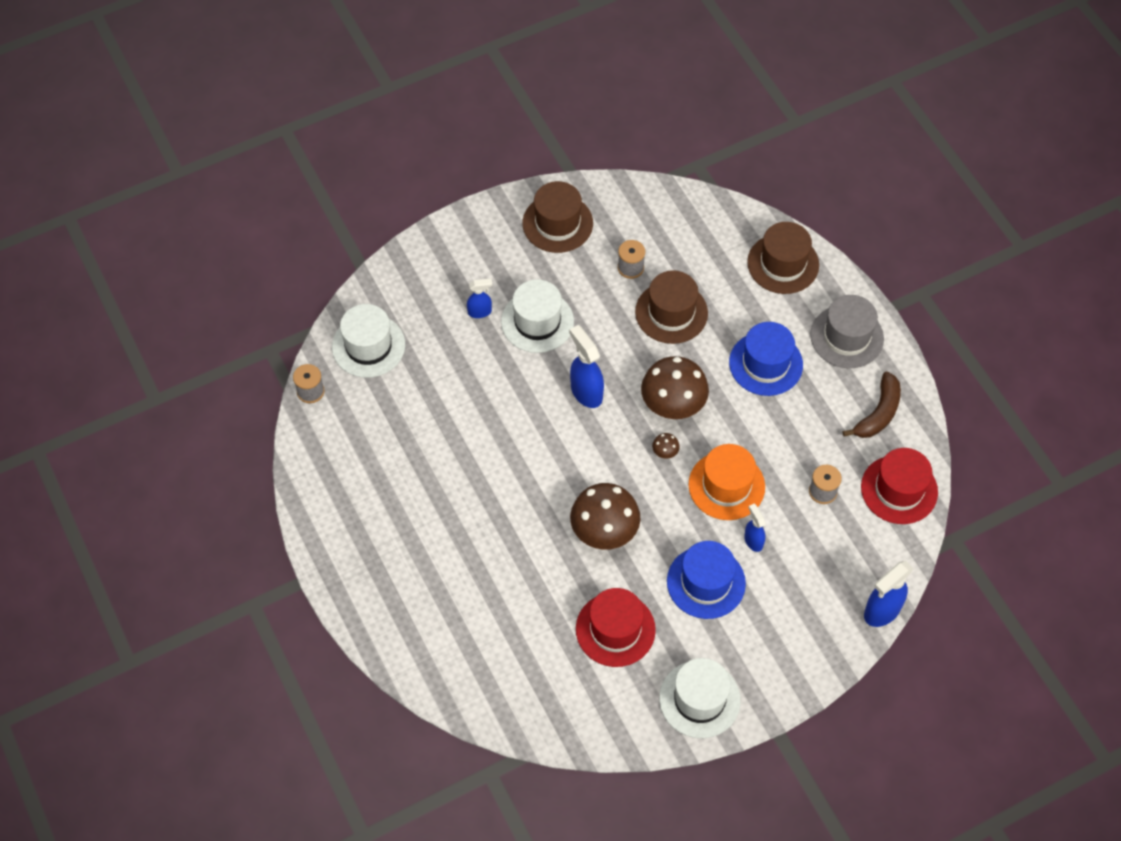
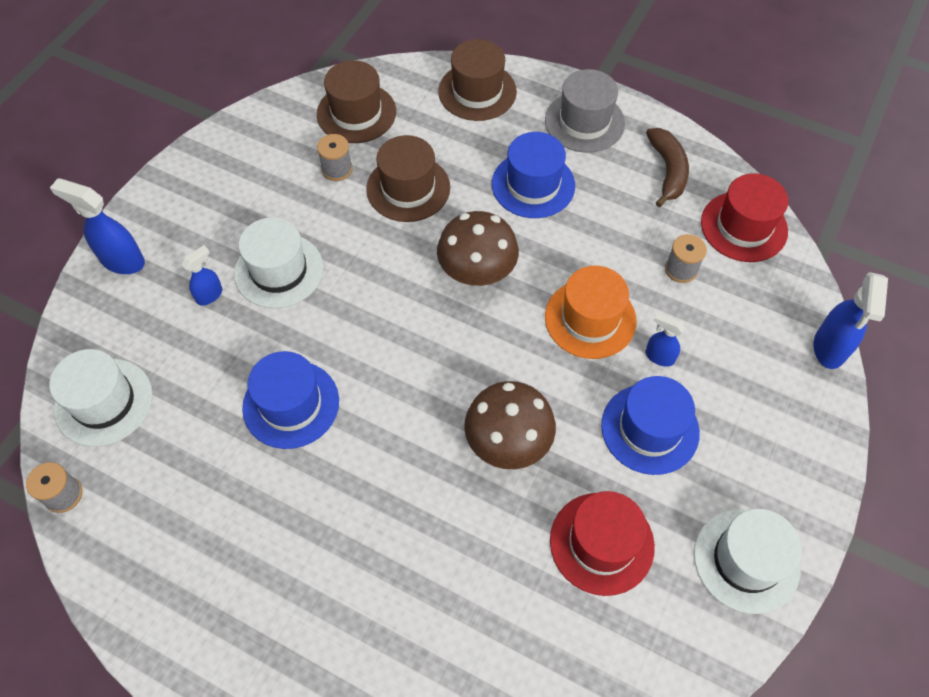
camera: 35 degrees left, 0 degrees up
(483, 419) = (291, 404): none -> blue hat
(557, 223) = (233, 167): brown hat -> brown hat (356, 113)
(586, 391) = (380, 310): blue spray bottle -> blue spray bottle (122, 261)
(665, 452) = (505, 322): brown mushroom -> none

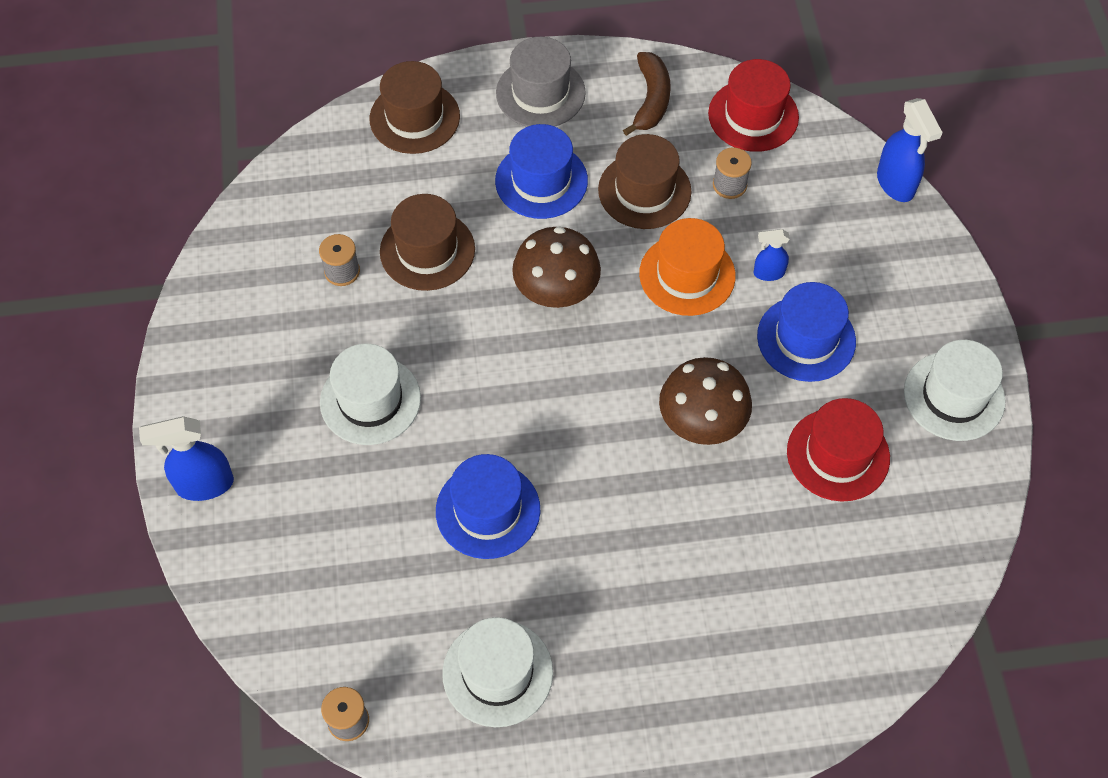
camera: 35 degrees left, 0 degrees up
(104, 402) = (310, 620): white hat -> white hat (497, 673)
(210, 295) = (323, 462): blue spray bottle -> none
(356, 113) = (312, 205): brown hat -> brown hat (644, 191)
(667, 171) = (651, 100): brown banana -> brown banana turned 45 degrees clockwise

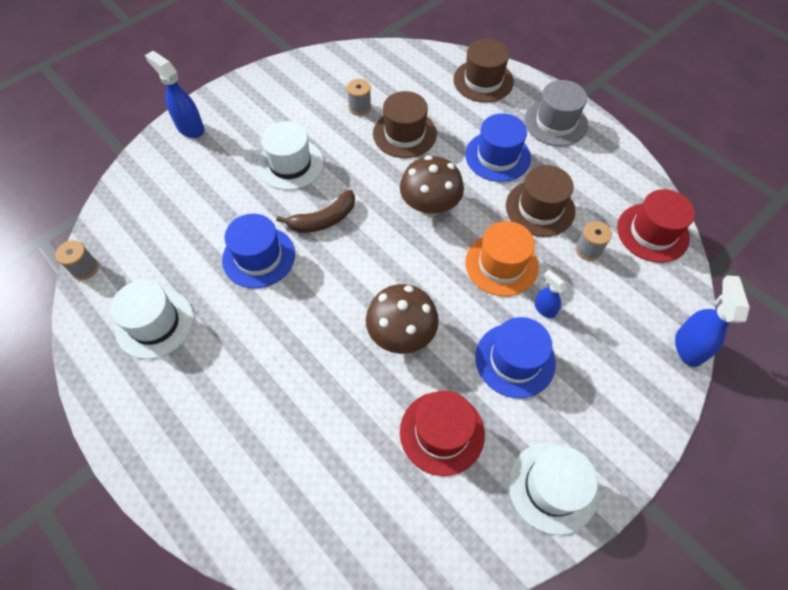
camera: 55 degrees right, 0 degrees up
(651, 100) = (607, 174): brown banana -> brown banana (323, 219)
(896, 184) = (688, 346): blue spray bottle -> blue spray bottle turned 150 degrees clockwise

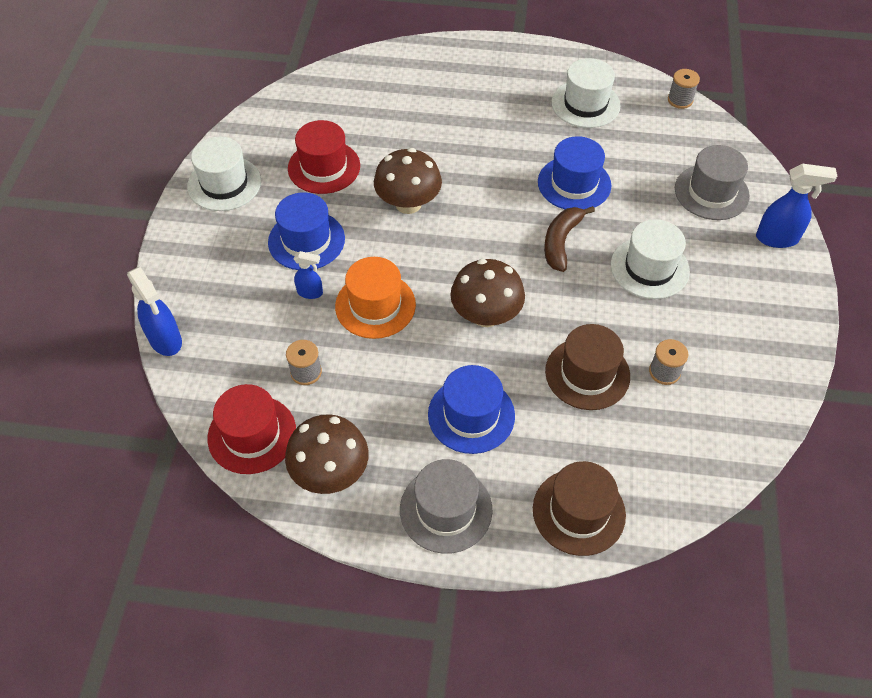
camera: 140 degrees right, 5 degrees down
(180, 182) = (711, 192): none -> grey hat
(540, 208) = (382, 384): brown hat -> none
(612, 179) = (330, 472): none -> brown mushroom

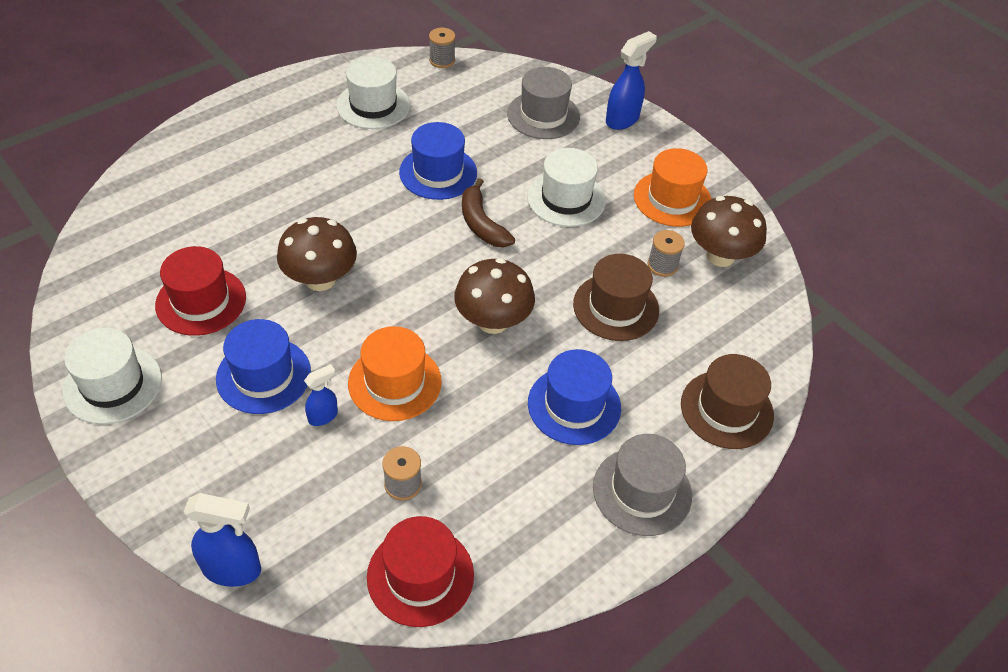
camera: 50 degrees left, 5 degrees down
(330, 472) = (524, 545): brown mushroom -> brown mushroom (720, 256)
(740, 328) = (672, 199): none -> orange hat

